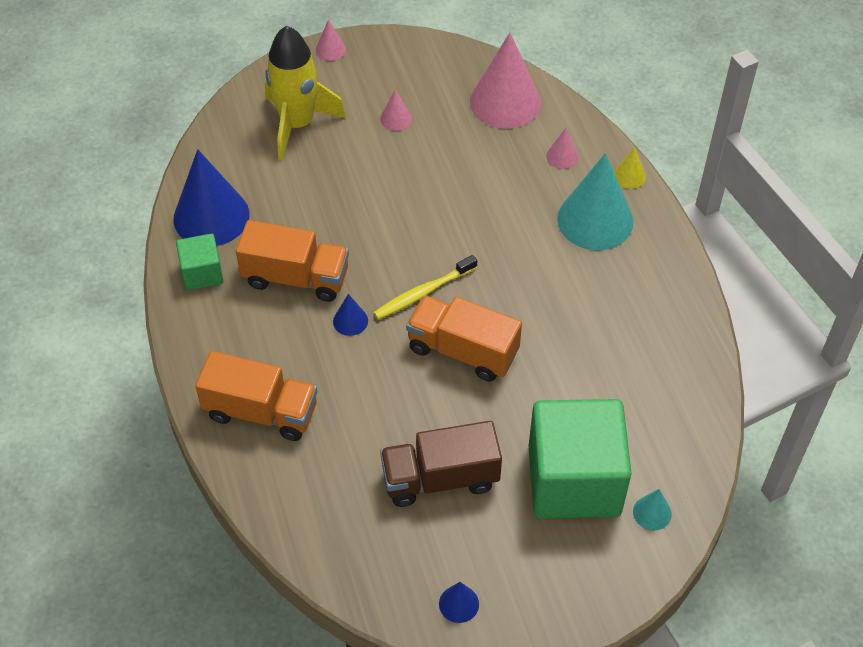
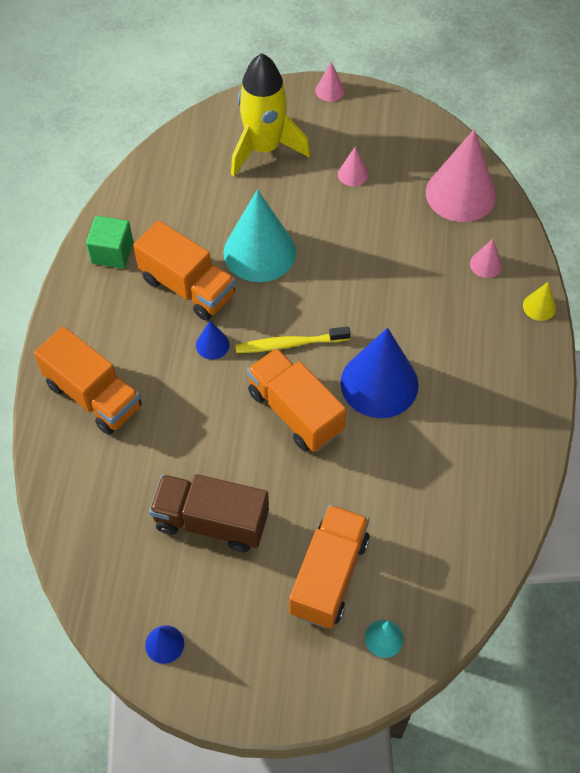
camera: 25 degrees right, 5 degrees up
(211, 216) = (147, 205): blue cone -> blue cone (379, 383)
(574, 480) = (329, 575): green cube -> orange truck
(595, 220) = (483, 336): turquoise cone -> turquoise cone (259, 252)

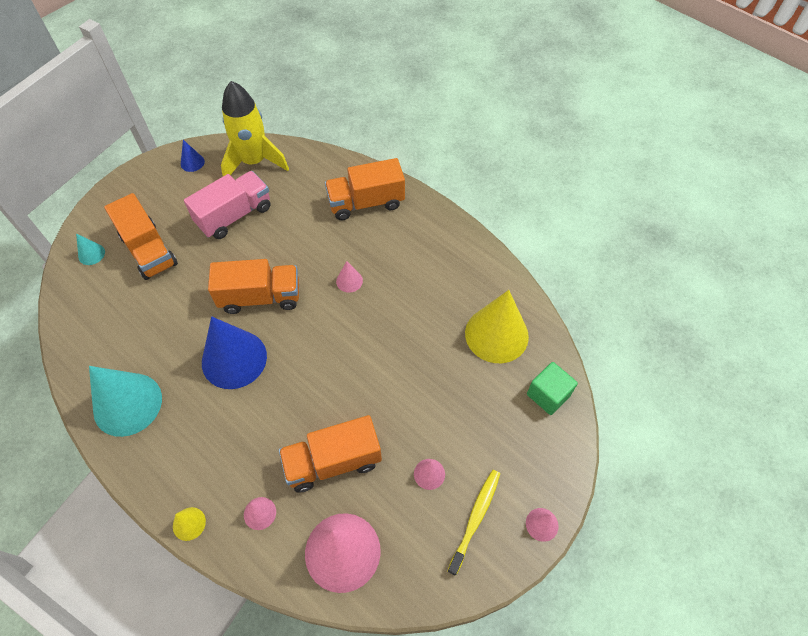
camera: 125 degrees right, 0 degrees up
(112, 253) = (471, 265): green cube -> green cube (548, 395)
(181, 194) = (496, 334): none -> yellow cone
(187, 287) = (407, 292): orange truck -> orange truck (333, 461)
(211, 521) = (234, 215): brown truck -> pink truck
(212, 345) = (349, 281): blue cone -> pink cone
(259, 252) = (403, 354): turquoise cone -> turquoise cone (127, 404)
(264, 148) = (505, 422): yellow rocket -> yellow rocket (254, 162)
(289, 344) = (311, 325): yellow toothbrush -> yellow toothbrush (475, 518)

